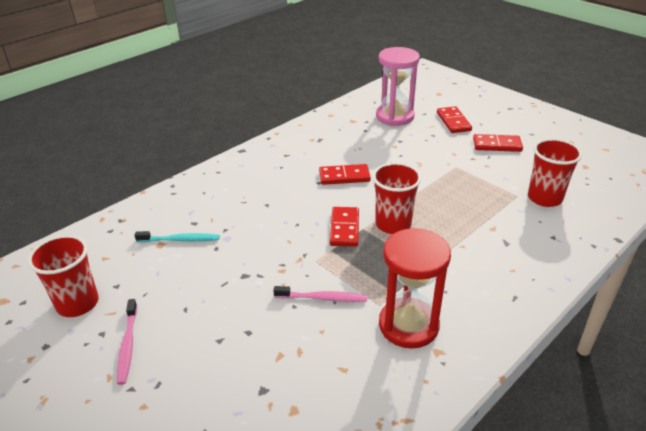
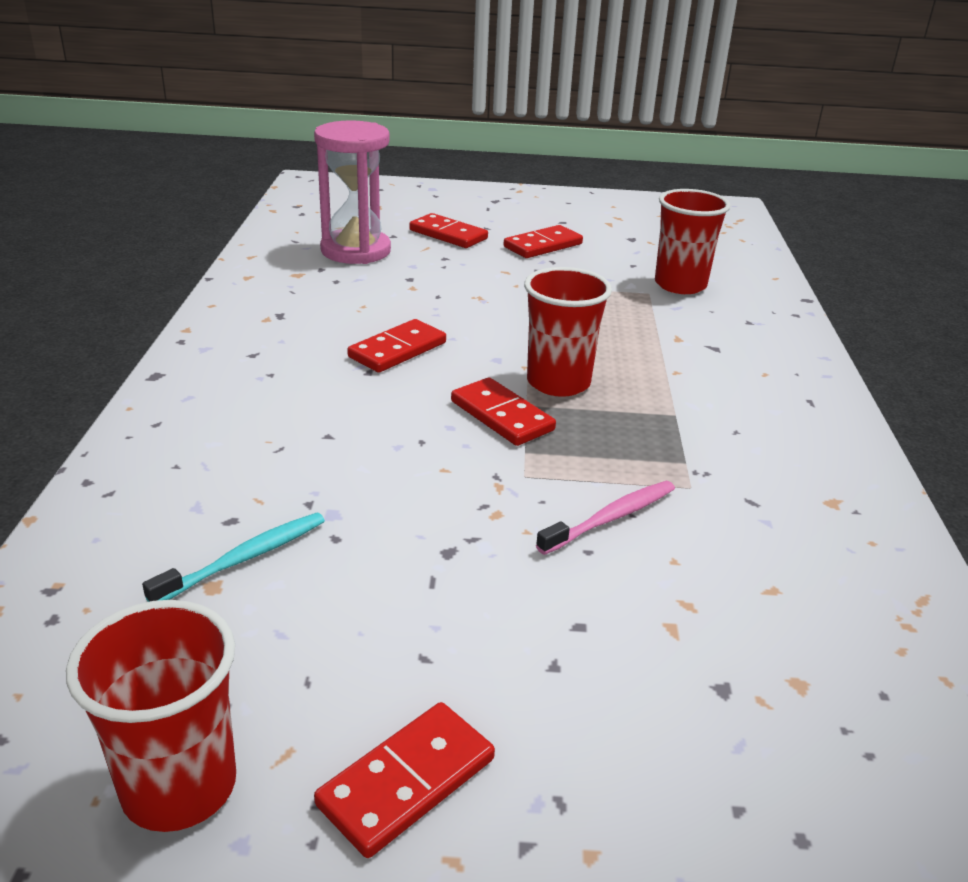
camera: 45 degrees left, 5 degrees down
(128, 345) = (407, 782): pink toothbrush -> red domino
(408, 325) = (759, 491): red hourglass -> none

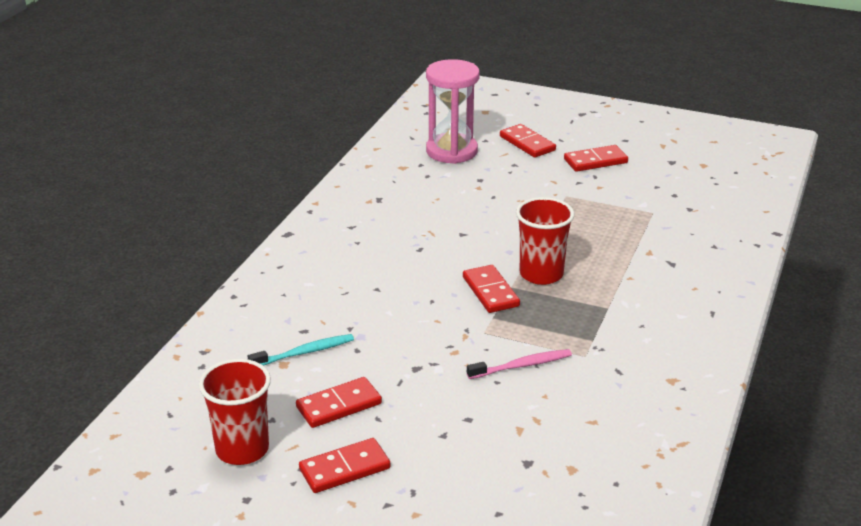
camera: 20 degrees right, 0 degrees up
(397, 350) = (445, 236): red domino -> red domino (339, 405)
(680, 285) = (682, 208): red cup -> none

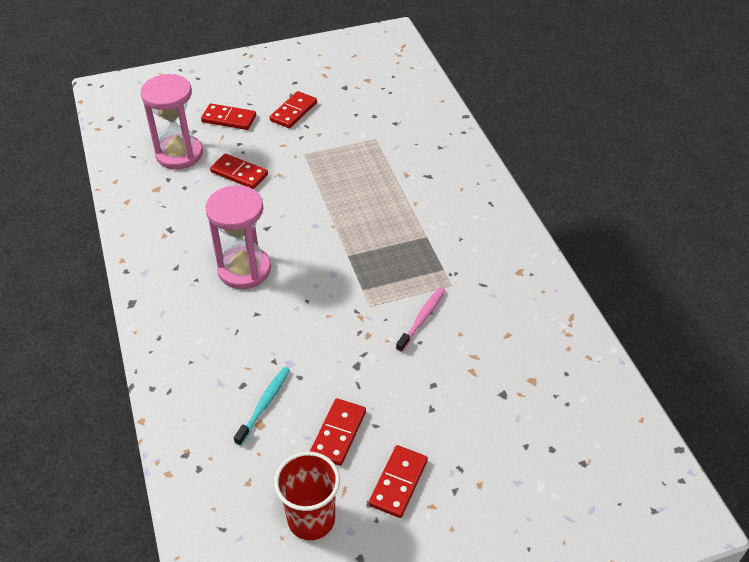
camera: 40 degrees left, 15 degrees up
(405, 254) = (244, 270): none -> pink hourglass
(490, 292) = (339, 268): red domino -> red domino (239, 173)
(541, 274) = (357, 233): red cup -> none

